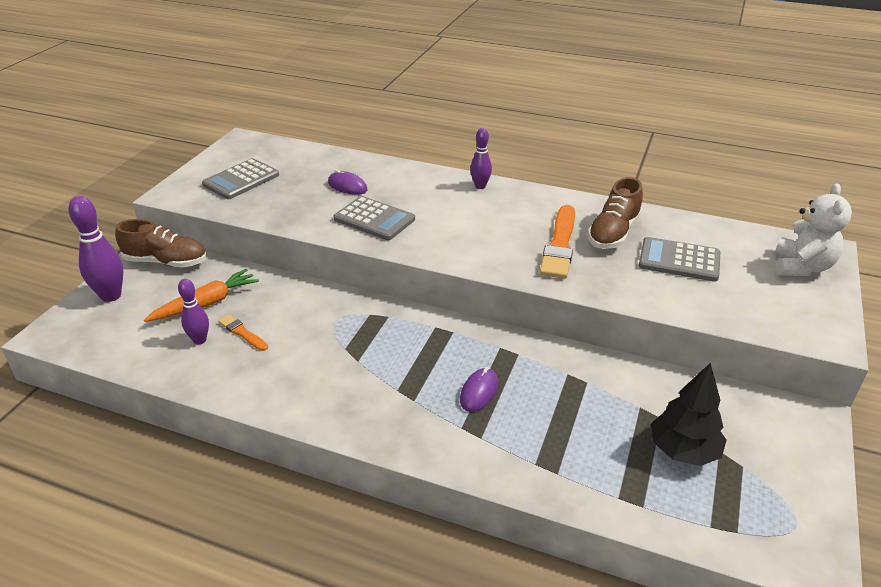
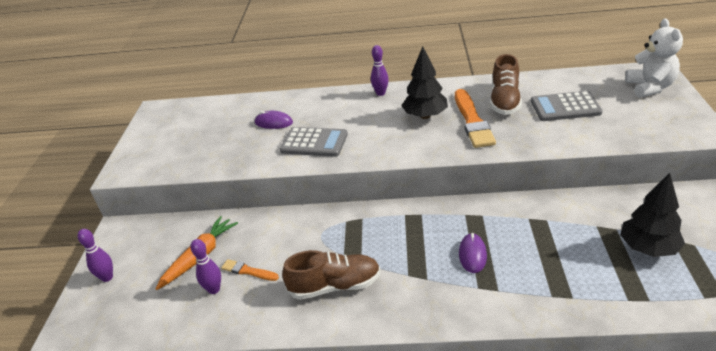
camera: 15 degrees left, 0 degrees up
(111, 296) = (107, 277): purple bowling pin -> purple bowling pin, size x0.62
(166, 262) = (140, 232): brown shoe -> brown shoe (335, 286)
(241, 180) = (178, 142): grey calculator -> none
(511, 224) = (425, 116): none -> black tree

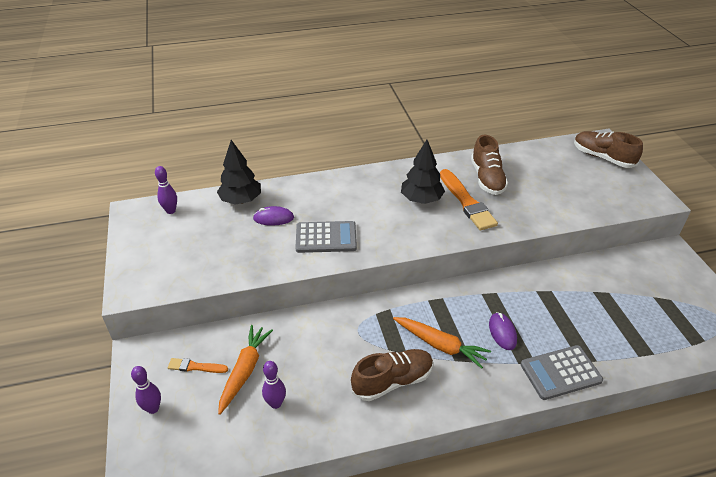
camera: 20 degrees left, 5 degrees up
(248, 271) = (302, 379): orange brush -> orange brush (195, 367)
(380, 93) = (368, 177): purple bowling pin -> purple bowling pin (171, 211)
(399, 259) = (440, 345): none -> orange carrot
(565, 107) = (541, 182): grey calculator -> grey calculator (560, 373)
(648, 248) = (638, 307): black tree -> black tree (241, 200)
(650, 87) = (602, 157): white teddy bear -> brown shoe

